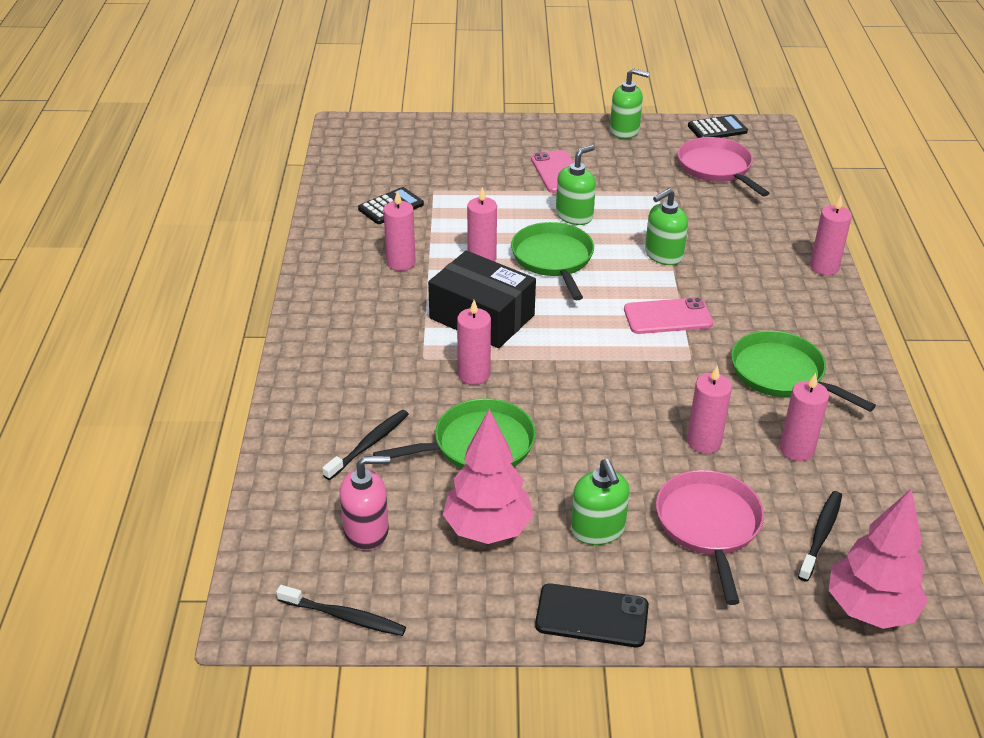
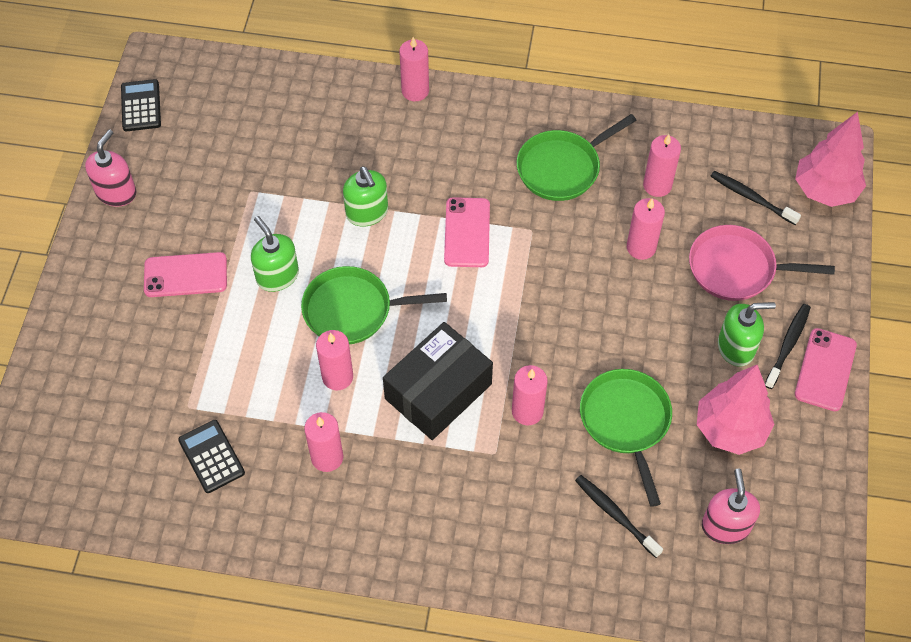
camera: 80 degrees left, 20 degrees up
(344, 617) = (820, 551): black toothbrush -> black toothbrush (788, 345)
(592, 616) = (825, 370): black phone -> pink phone
(624, 131) = (116, 192): green soap dispenser -> pink soap dispenser
(716, 168) = (220, 128): pink pan -> none

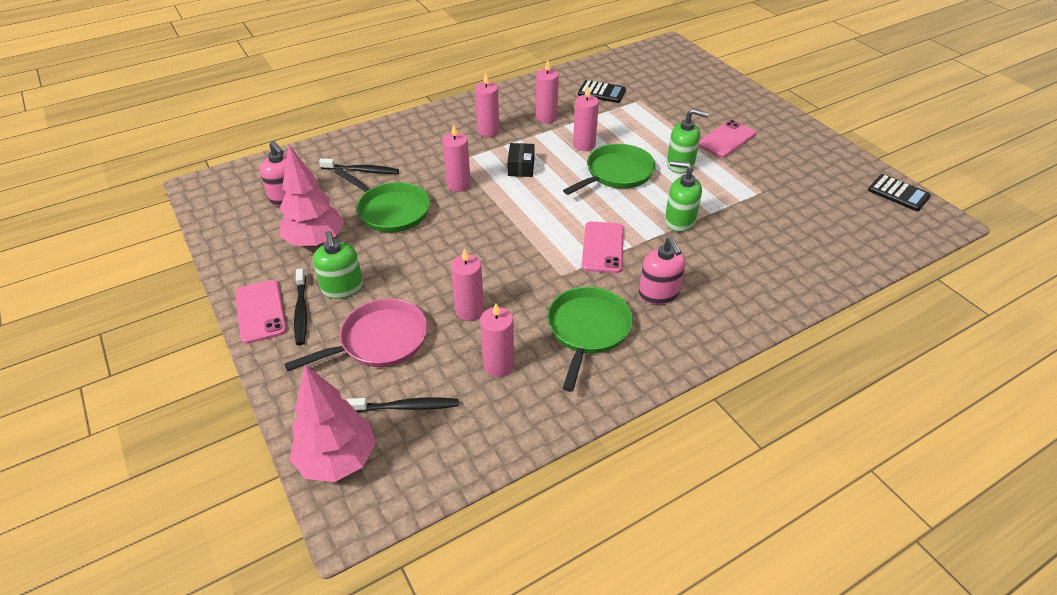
camera: 140 degrees right, 15 degrees down
(116, 192) = (825, 150): pink soap dispenser -> pink soap dispenser (659, 293)
(415, 91) = (764, 314): pink candle -> pink candle (488, 131)
(438, 391) = (521, 167): black box -> black box, size x0.50
(467, 232) = (603, 247): pink phone -> pink phone turned 45 degrees clockwise
(736, 347) = (342, 288): green soap dispenser -> green soap dispenser turned 60 degrees counterclockwise

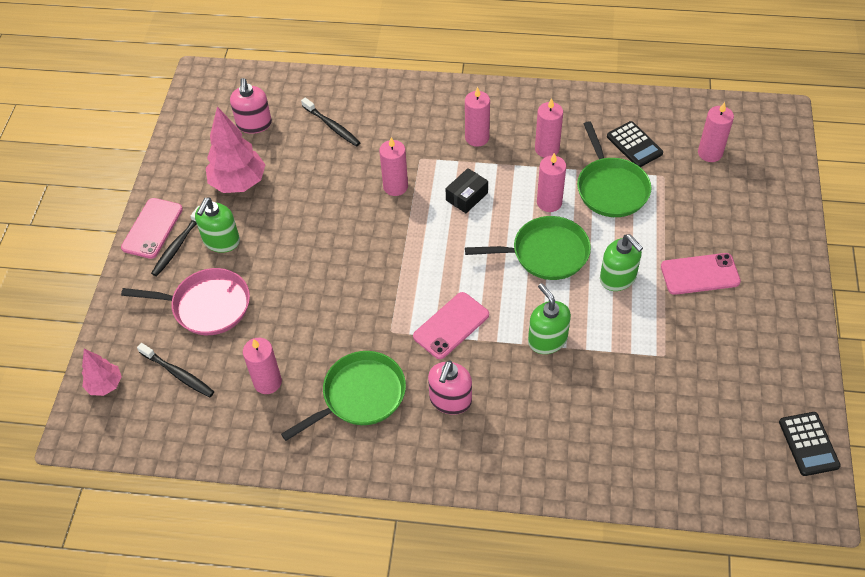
camera: 40 degrees right, 10 degrees up
(338, 459) = (105, 385): pink tree -> pink tree, size x0.58
(391, 210) = (318, 184): green pan -> green pan (611, 188)
(469, 311) = (290, 320): pink candle -> pink candle (710, 153)

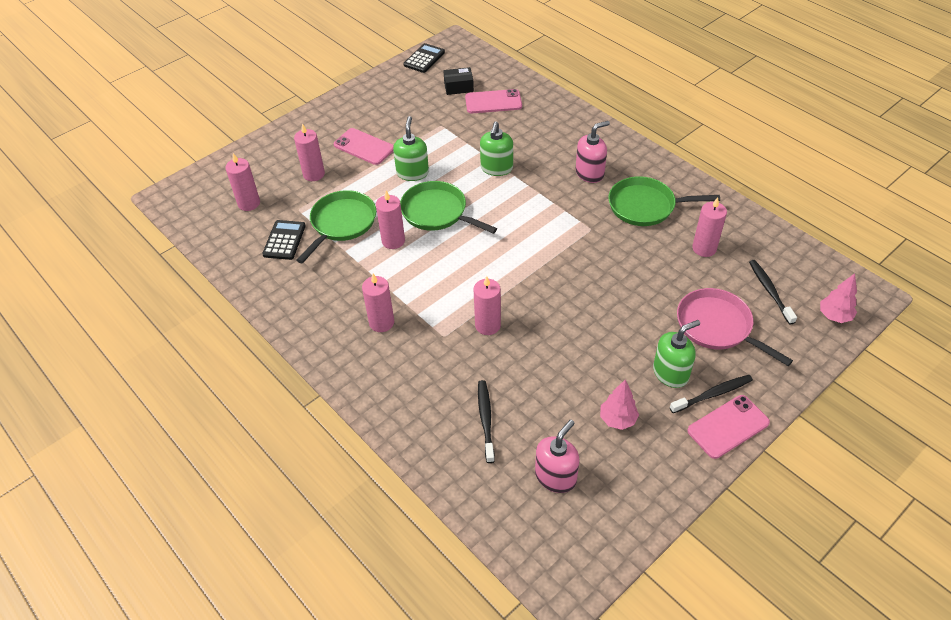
camera: 140 degrees left, 5 degrees down
(238, 183) = (617, 419): pink tree -> pink tree, size x0.58
(451, 325) = (547, 209): pink phone -> pink phone (493, 102)
(467, 196) = (443, 282): black box -> black box (458, 87)
(547, 149) = (344, 278): pink candle -> pink candle (314, 174)

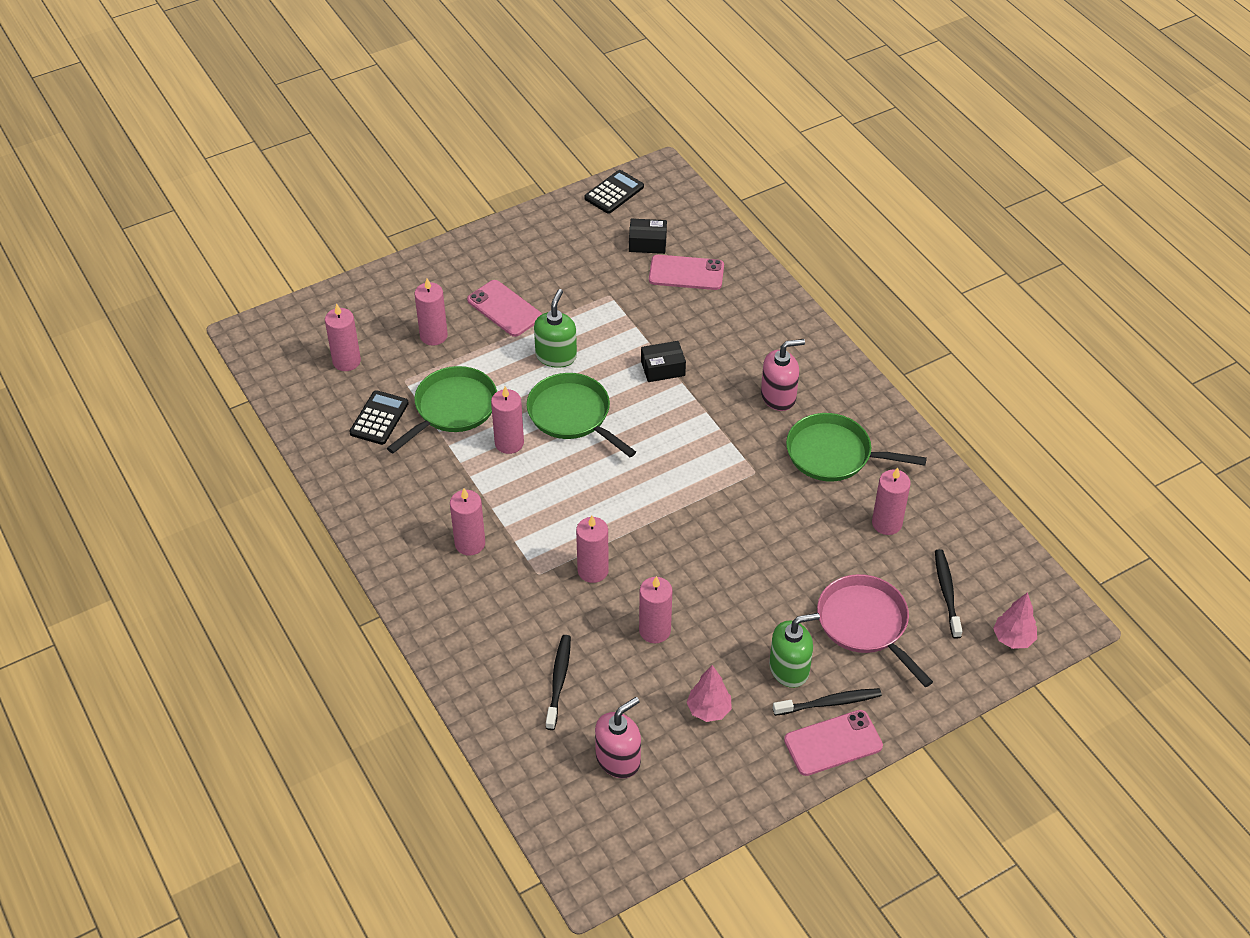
camera: 10 degrees right, 0 degrees up
(496, 168) = (663, 368): green soap dispenser -> black box
(552, 363) = (655, 630): none -> pink candle

